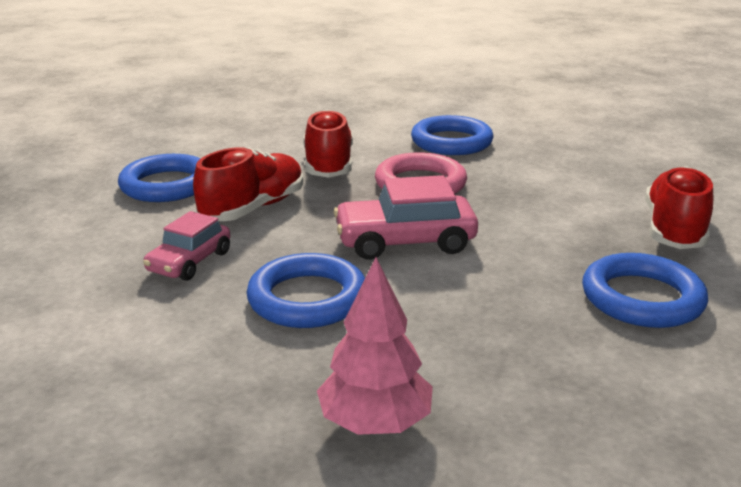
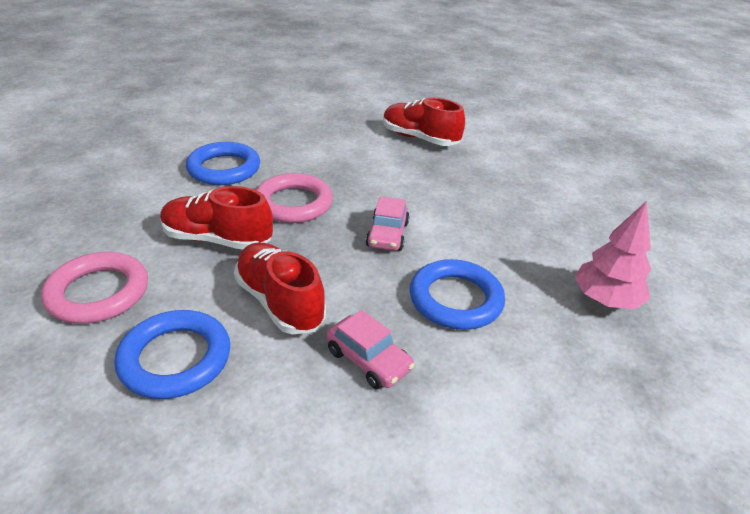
camera: 75 degrees left, 10 degrees up
(230, 144) = (98, 293): none -> pink ring
(405, 241) = (387, 234): pink car -> pink car, size x0.65
(642, 298) = (492, 174): blue ring -> none

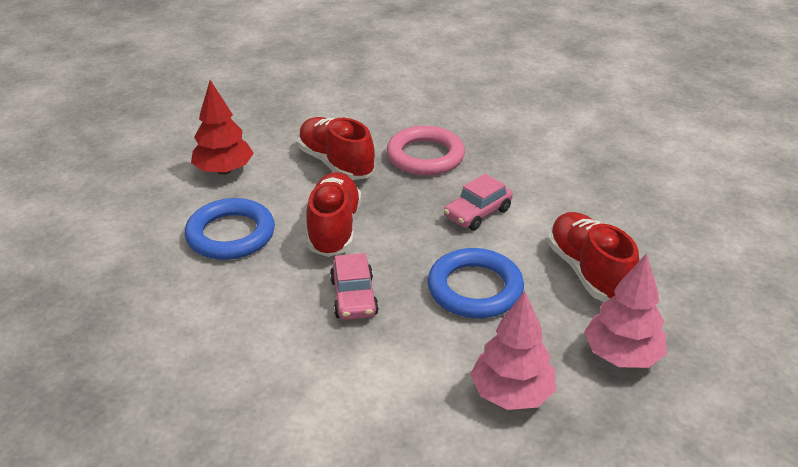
camera: 40 degrees right, 0 degrees up
(98, 293) = (224, 170): pink ring -> red tree
(224, 169) = (398, 106): blue ring -> none
(419, 139) = (619, 136): red shoe -> red shoe (588, 272)
(579, 375) = (511, 393): none -> pink tree

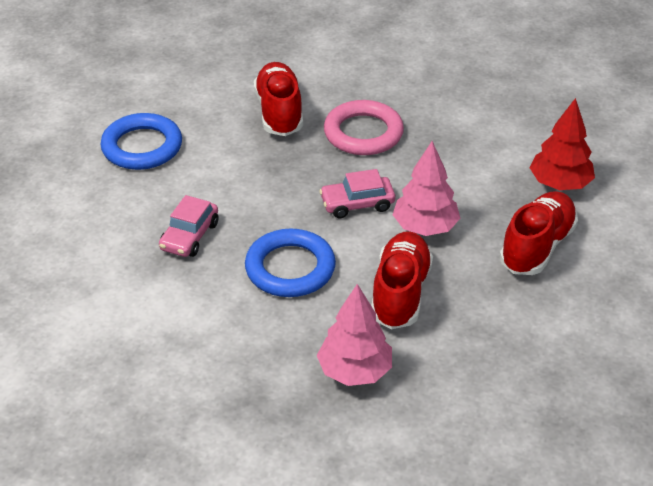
camera: 30 degrees right, 5 degrees up
(224, 170) = (183, 86): red tree -> red tree (560, 184)
(334, 228) = (225, 172): red shoe -> red shoe (537, 247)
(511, 393) = (238, 360): pink tree -> pink tree (425, 227)

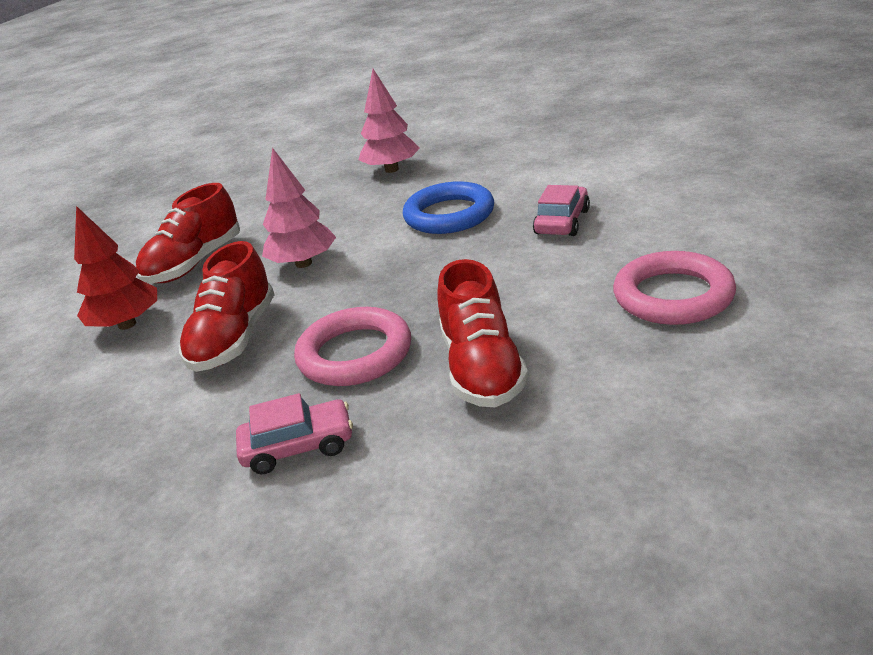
camera: 175 degrees left, 10 degrees down
(142, 147) = (673, 296): blue ring -> pink ring
(357, 204) = (375, 273): pink car -> pink car (298, 447)
(400, 293) = (344, 214): red shoe -> red shoe (234, 338)

